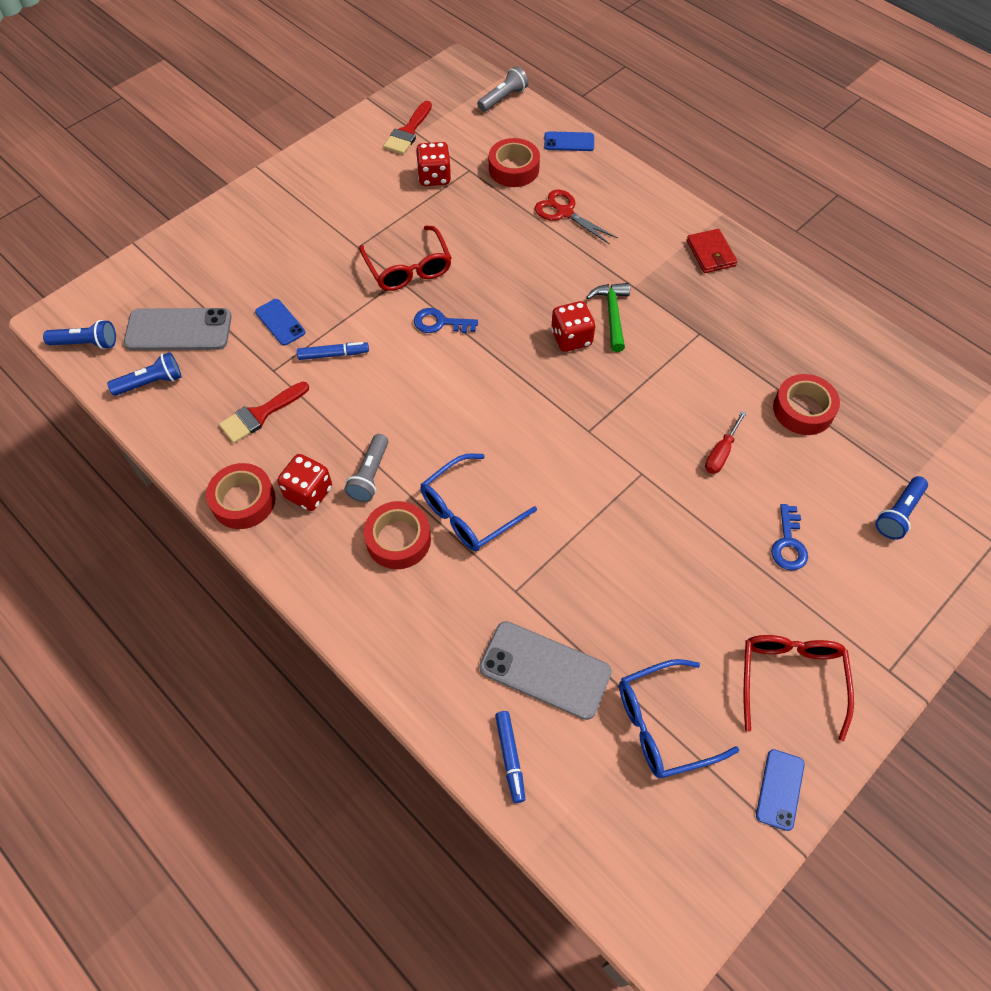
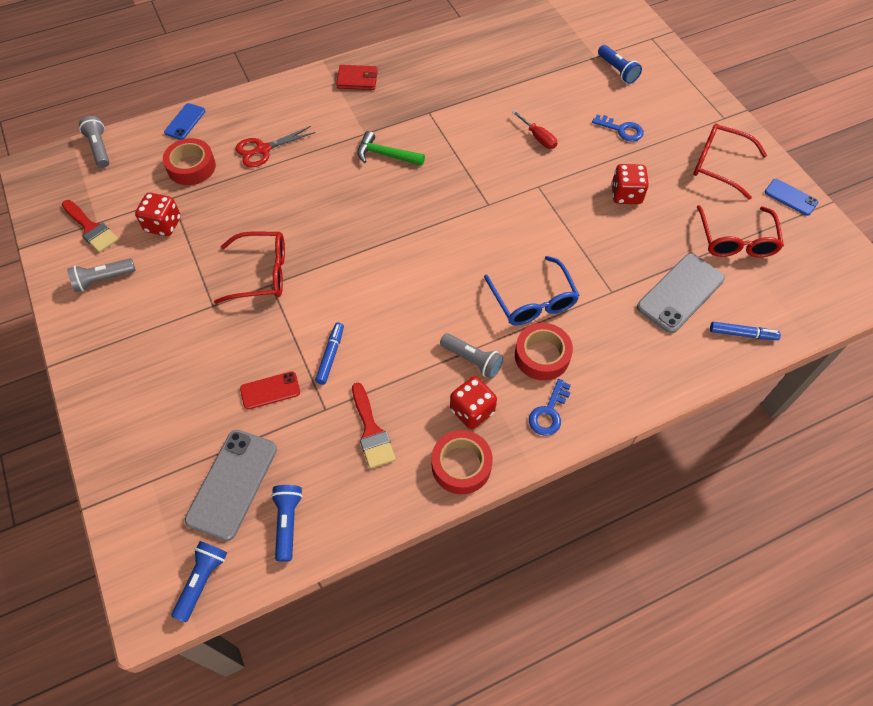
camera: 70 degrees left, 0 degrees up
(280, 322) = (270, 390): blue phone -> red phone
(356, 163) = (103, 279): none -> grey flashlight
(440, 323) = (336, 267): blue key -> blue key (549, 412)
(571, 338) = (396, 186): red dice -> red dice (626, 195)
(663, 725) = (736, 240): blue glasses -> red glasses
(803, 410) = (520, 83): red tape -> none

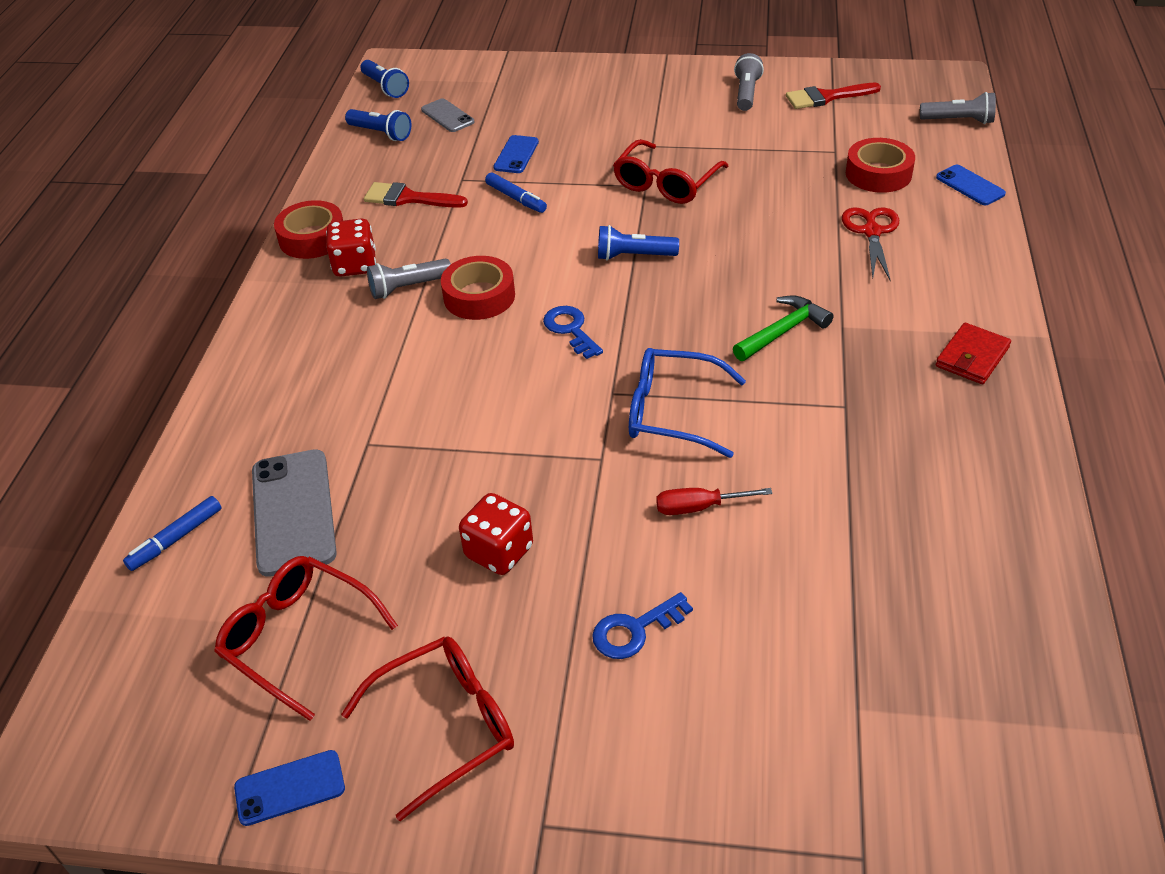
camera: 125 degrees right, 15 degrees down
(163, 225) = (795, 138): red dice -> none
(232, 484) = (447, 116): grey phone -> grey phone, size x0.56
(270, 390) = (516, 155): red phone -> blue phone
(533, 301) = (428, 366): blue glasses -> blue glasses (672, 412)
(542, 356) = (355, 341): red tape -> red tape (479, 296)
(549, 412) = (291, 316): blue key -> blue key (570, 330)
(617, 70) = (793, 721): blue flashlight -> blue flashlight (633, 256)

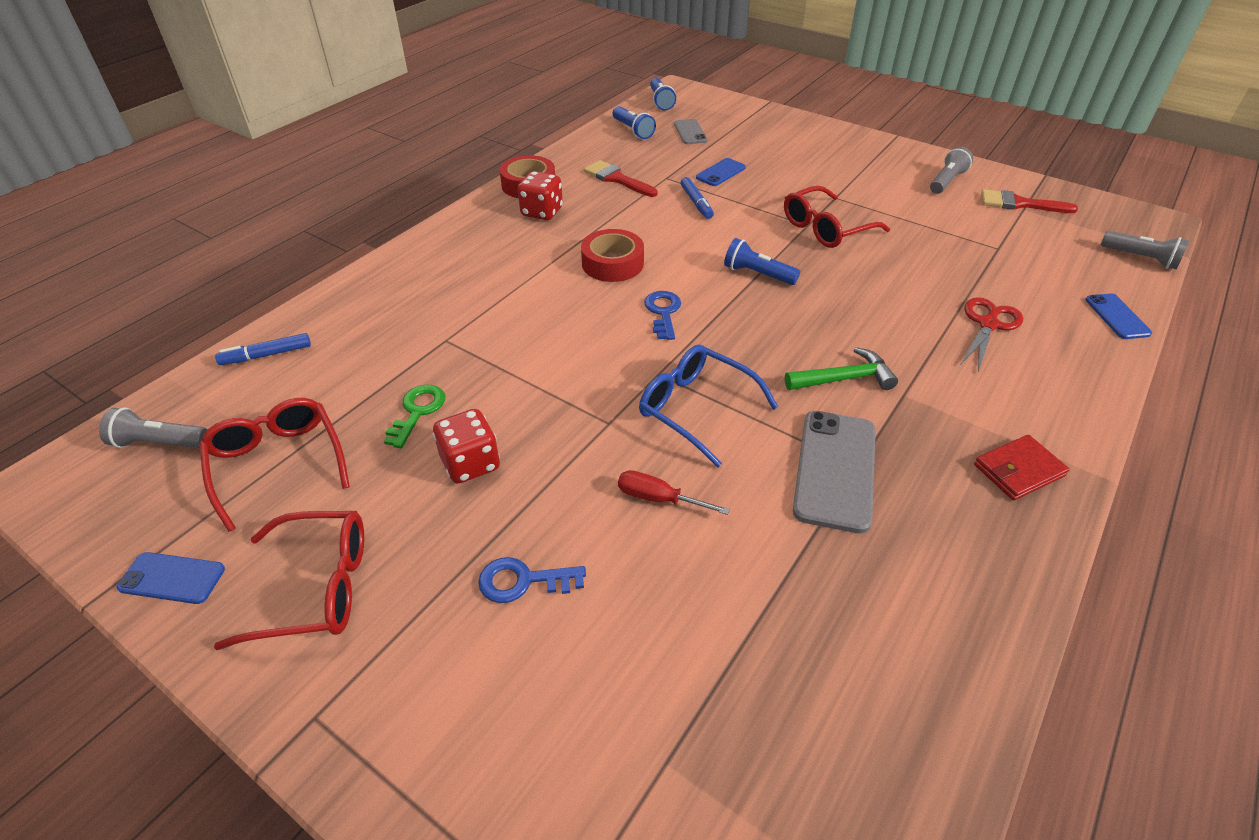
camera: 25 degrees right, 0 degrees up
(293, 512) = (355, 368): grey phone -> grey phone (835, 470)
(401, 526) = (417, 412): none -> green key
(408, 288) = (566, 240): grey flashlight -> grey flashlight (159, 443)
(878, 174) = (1028, 278): red tape -> none

